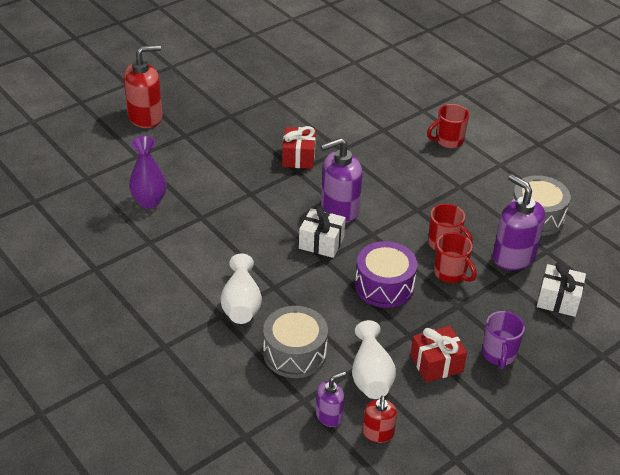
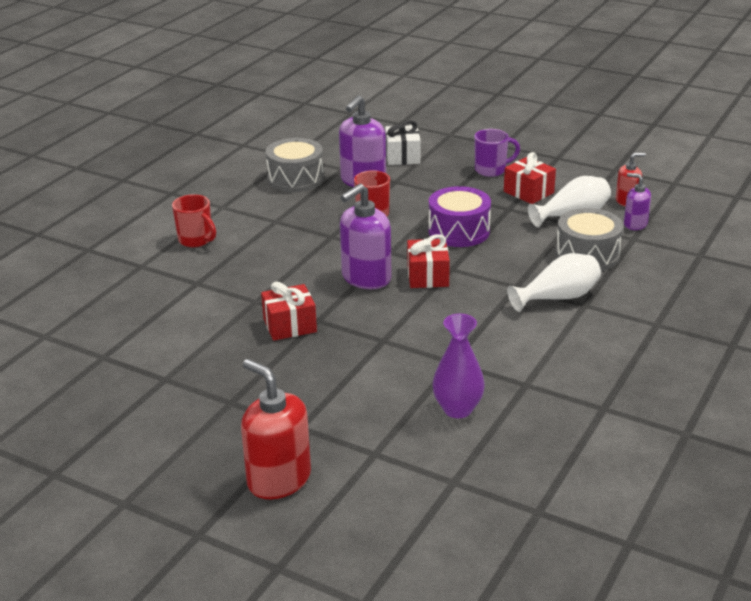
camera: 110 degrees left, 10 degrees down
(321, 242) = (427, 276): white gift -> red gift
(339, 209) = (366, 278): purple soap dispenser -> purple soap dispenser turned 90 degrees clockwise
(451, 274) = (412, 204): red mug -> none

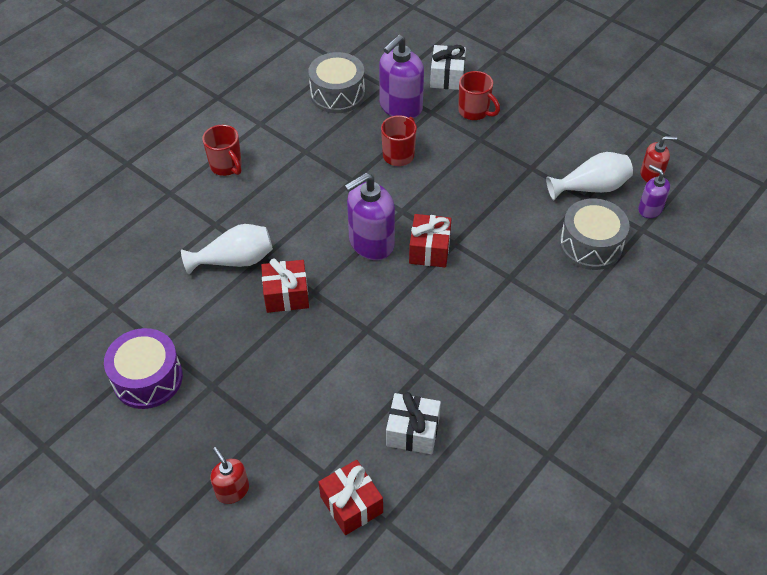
camera: 10 degrees right, 20 degrees up
(278, 479) = (232, 490): red soap dispenser -> red soap dispenser, size x0.56
(438, 177) = (474, 112): none -> red mug
(457, 409) = (413, 431): purple vase -> white gift
(459, 231) = (475, 192): purple drum -> purple drum (148, 378)
(491, 170) = (529, 110): purple mug -> none
(528, 192) = (557, 147): red gift -> red gift (351, 504)
(558, 298) = (545, 300): white vase -> white vase (235, 260)

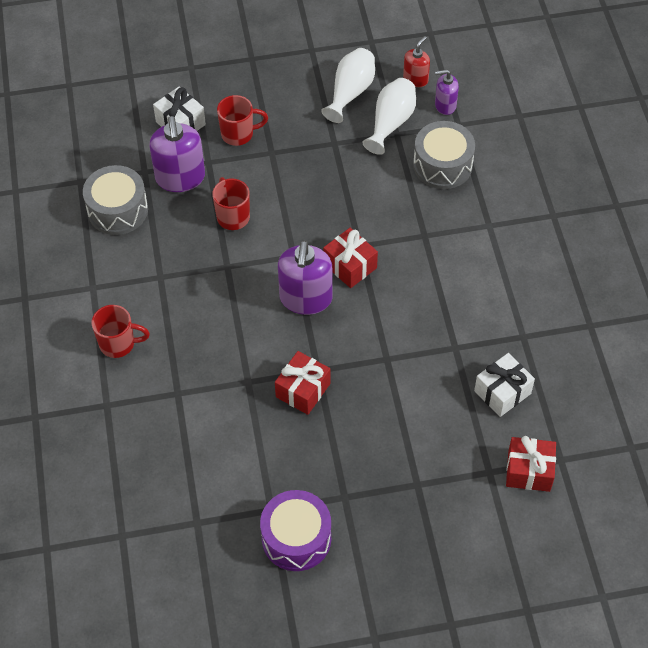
camera: 50 degrees left, 5 degrees up
(232, 490) = (452, 541): red soap dispenser -> none
(235, 260) = (232, 403): white vase -> white vase (350, 92)

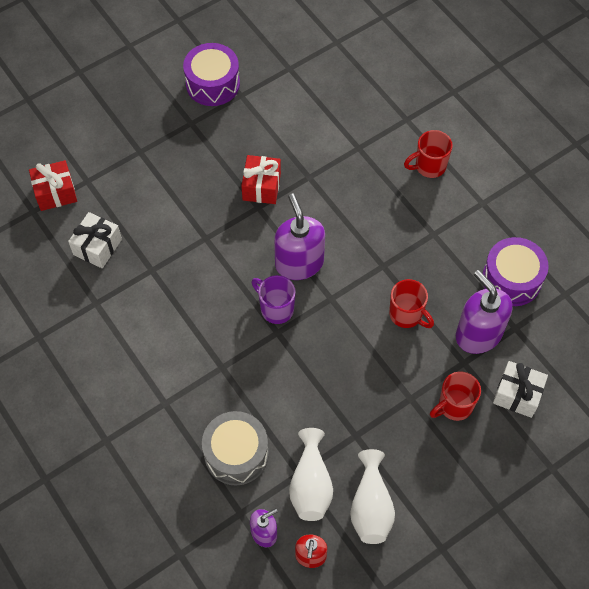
camera: 155 degrees right, 5 degrees up
(118, 210) = (511, 279): grey drum -> purple drum
(350, 266) = (276, 309): red gift -> purple mug

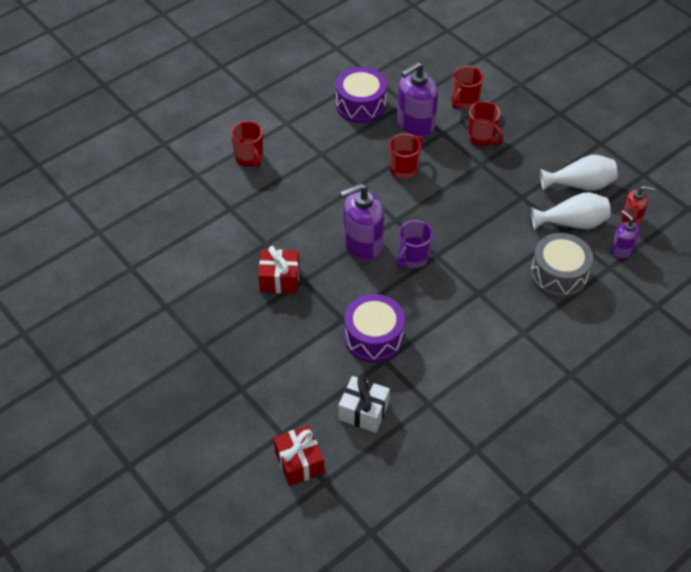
camera: 95 degrees left, 10 degrees down
(212, 84) = (150, 332): purple drum -> purple drum (373, 337)
(517, 394) = (464, 102): white gift -> red mug

